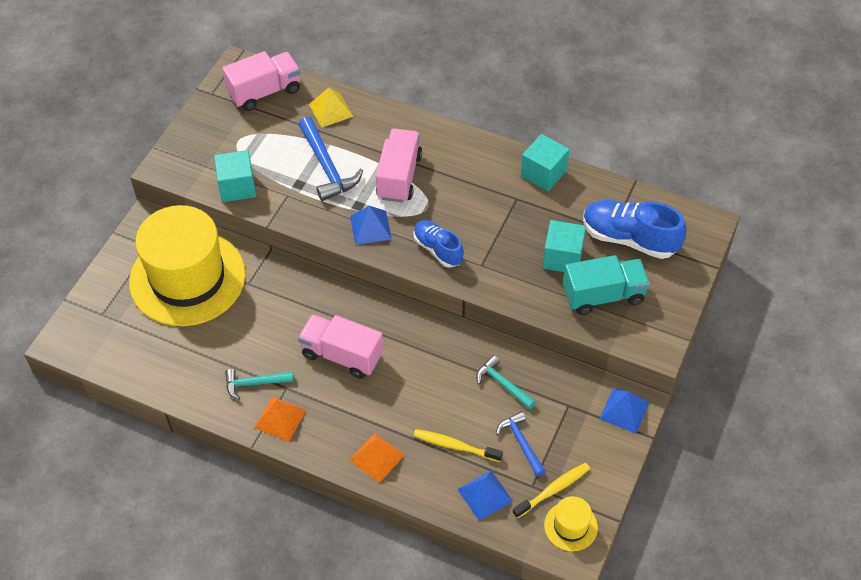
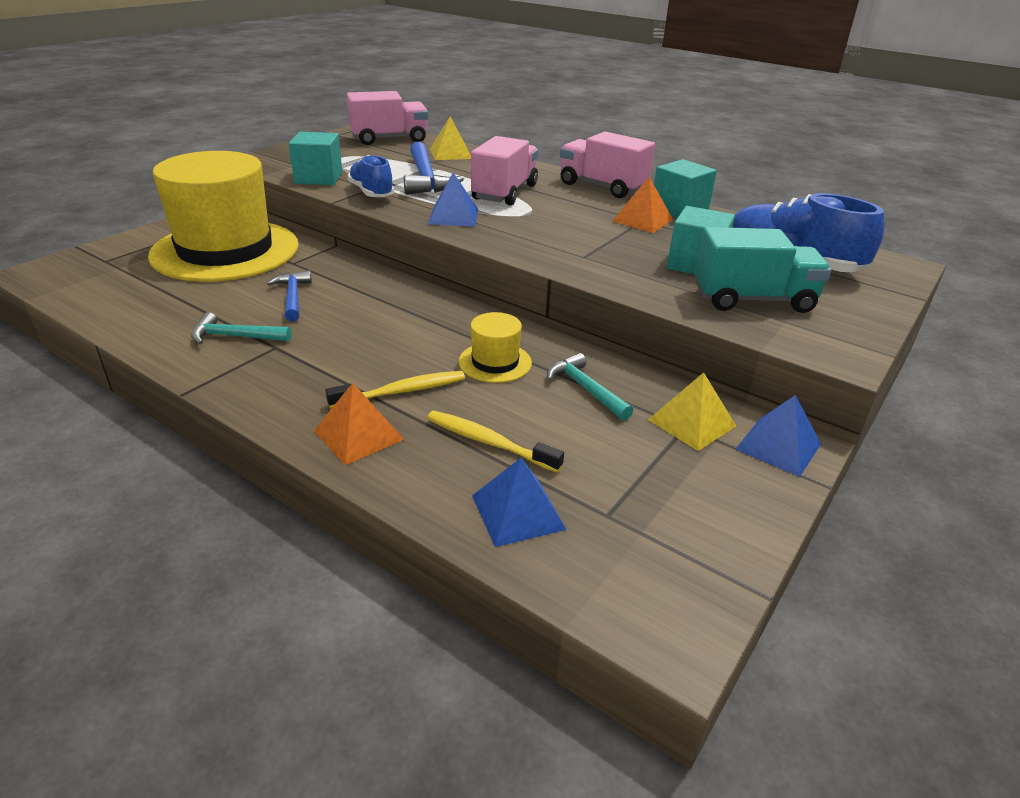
camera: 10 degrees right, 20 degrees down
(280, 419) = (243, 373): orange pyramid -> orange pyramid (642, 220)
(342, 355) = (368, 330): pink truck -> pink truck (602, 187)
(438, 249) = (530, 239): blue shoe -> blue shoe (371, 193)
(521, 442) = (598, 456): blue hammer -> blue hammer (293, 297)
(553, 490) = (644, 527): yellow toothbrush -> yellow toothbrush (402, 391)
(570, 526) = (670, 588): yellow hat -> yellow hat (495, 362)
(572, 401) = (691, 423): none -> yellow pyramid

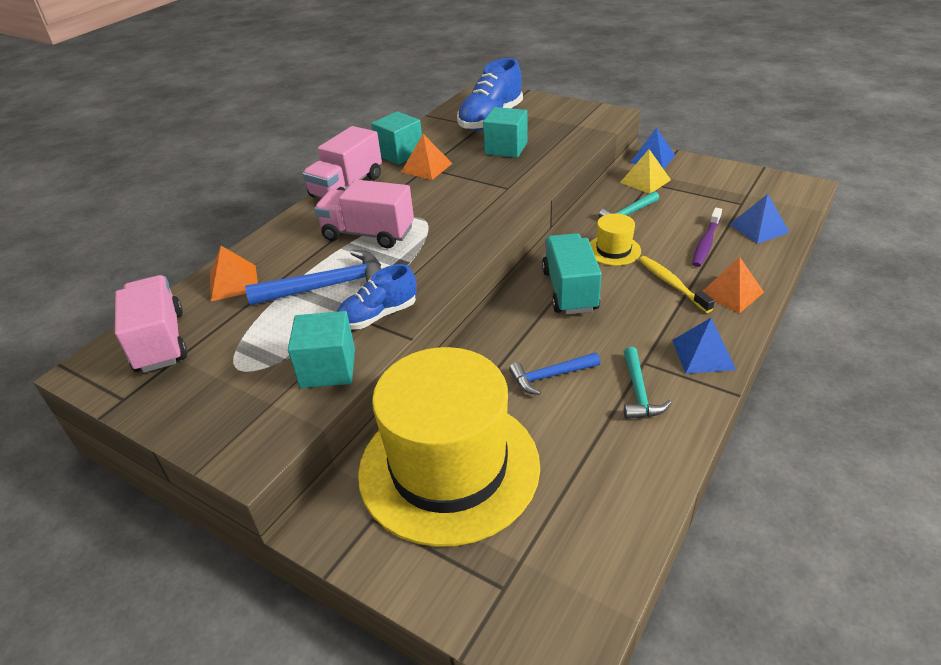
camera: 90 degrees left, 5 degrees up
(450, 153) = (233, 282): yellow pyramid -> orange pyramid
(453, 216) = (438, 254): blue pyramid -> blue pyramid (703, 354)
(489, 442) = (706, 243): yellow toothbrush -> purple toothbrush
(753, 299) = (553, 132): turquoise truck -> turquoise truck (569, 290)

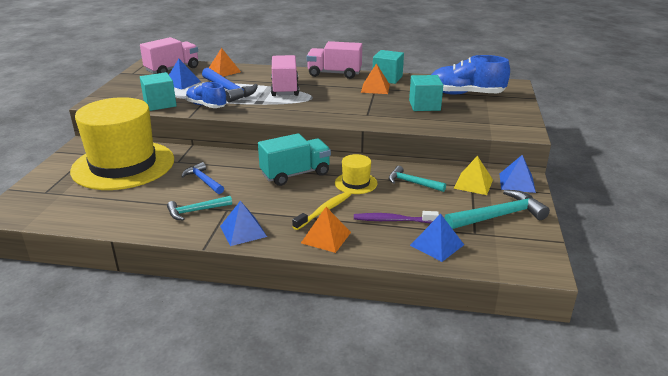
camera: 65 degrees right, 10 degrees down
(244, 335) = (182, 82): none -> blue pyramid
(713, 183) = (499, 216): none -> turquoise hammer

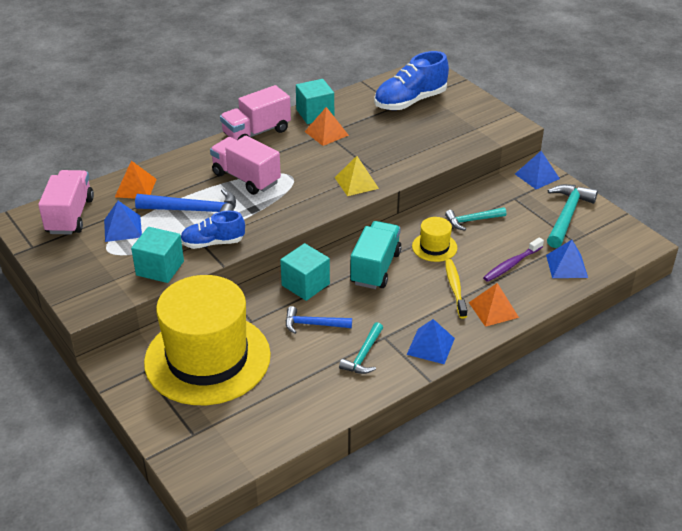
camera: 45 degrees left, 10 degrees up
(424, 105) = (400, 134): turquoise cube -> turquoise cube (305, 284)
(473, 184) = (512, 195): yellow pyramid -> yellow pyramid (356, 183)

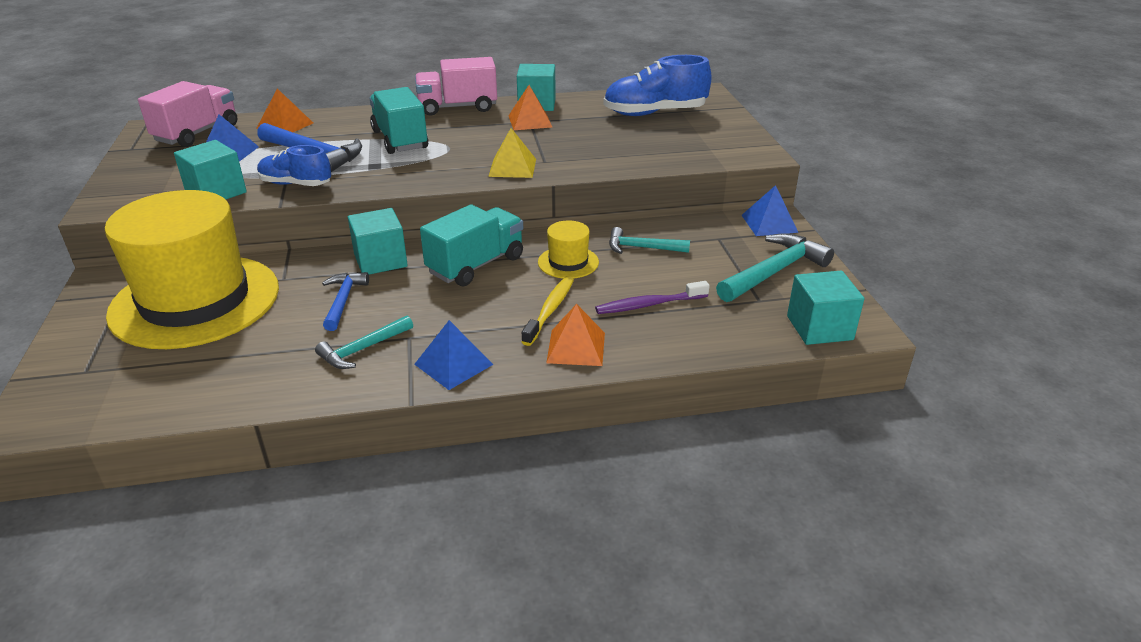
camera: 25 degrees right, 5 degrees down
(246, 178) = (400, 140): pink truck -> turquoise truck
(313, 324) = (343, 300): blue hammer -> blue hammer turned 60 degrees clockwise
(566, 266) = (724, 326): blue pyramid -> none
(620, 250) = (819, 328): none -> turquoise cube

